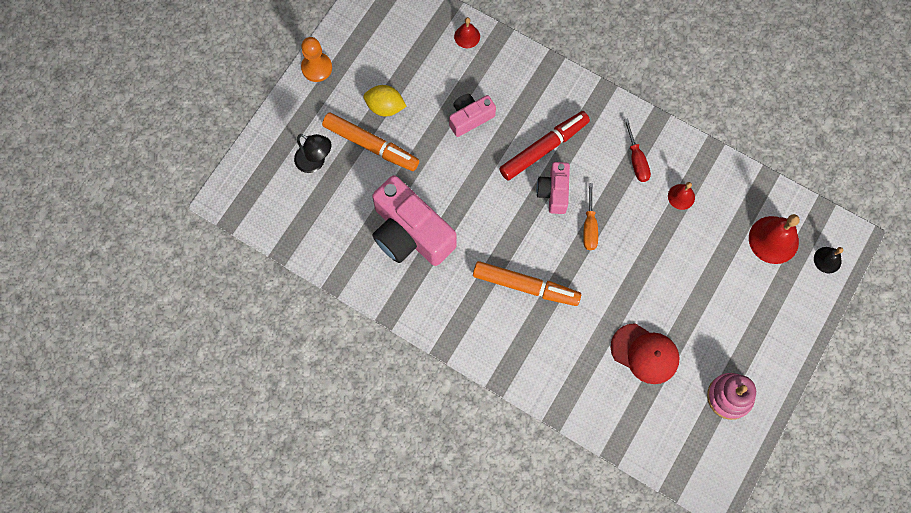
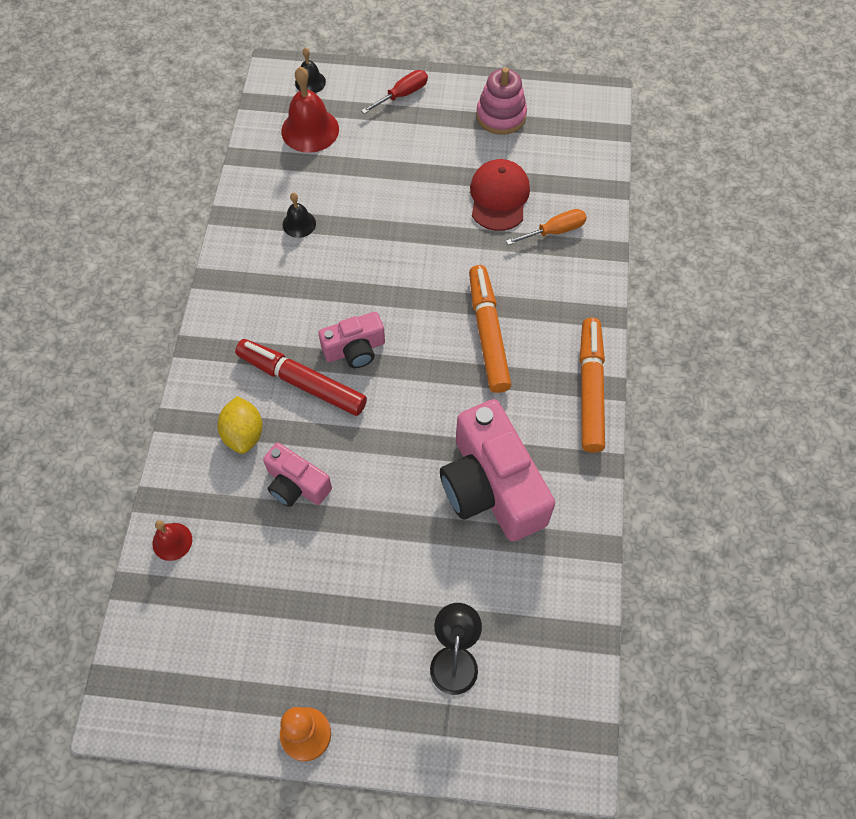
camera: 115 degrees left, 10 degrees down
(371, 145) = (393, 594): orange marker -> orange marker (590, 389)
(385, 107) = (327, 602): yellow lemon -> yellow lemon (243, 434)
(410, 233) = (491, 487): pink camera -> pink camera turned 135 degrees clockwise
(589, 227) = (381, 297): orange screwdriver -> orange screwdriver (554, 231)
(636, 160) = (273, 281): red screwdriver -> red screwdriver (402, 95)
(681, 196) = (299, 224): red bell -> black bell

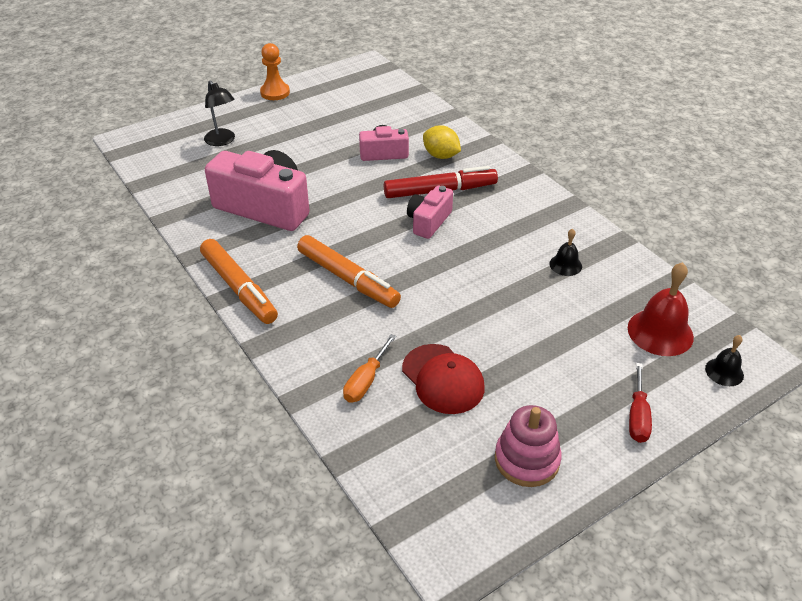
camera: 140 degrees right, 20 degrees down
(172, 541) = (419, 108): red bell -> none

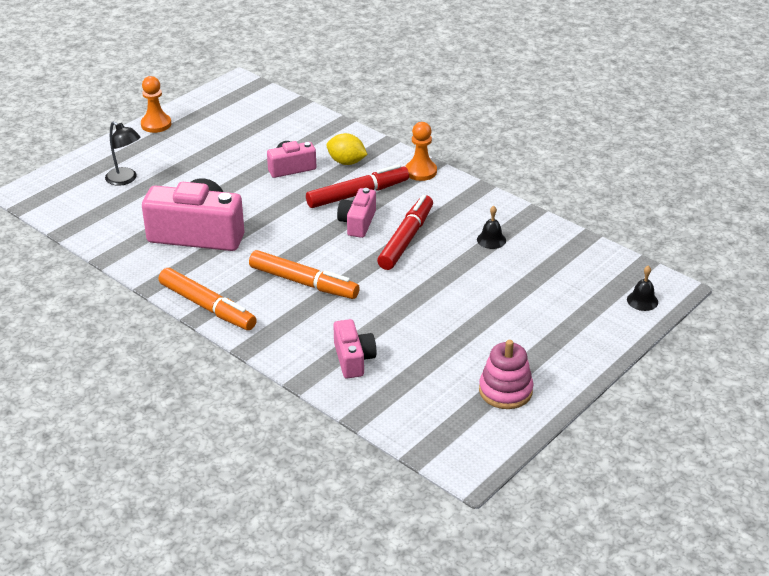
camera: 15 degrees left, 5 degrees down
(366, 381) = (353, 359): orange screwdriver -> pink camera
(443, 379) = (417, 346): red cap -> none
(473, 248) = (406, 239): none -> red marker
(513, 177) = (421, 171): none -> orange pawn
(637, 416) = (583, 345): red screwdriver -> none
(660, 332) = (584, 280): red bell -> none

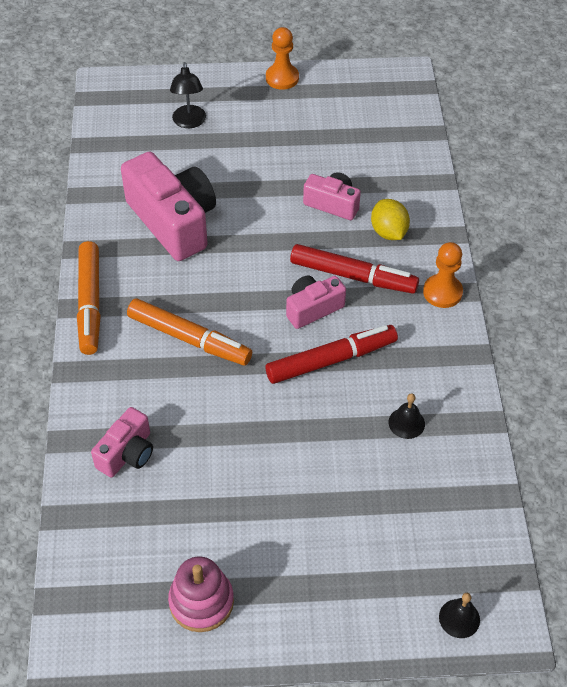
camera: 45 degrees right, 15 degrees up
(304, 282) = (189, 339): orange marker -> orange marker turned 45 degrees counterclockwise

